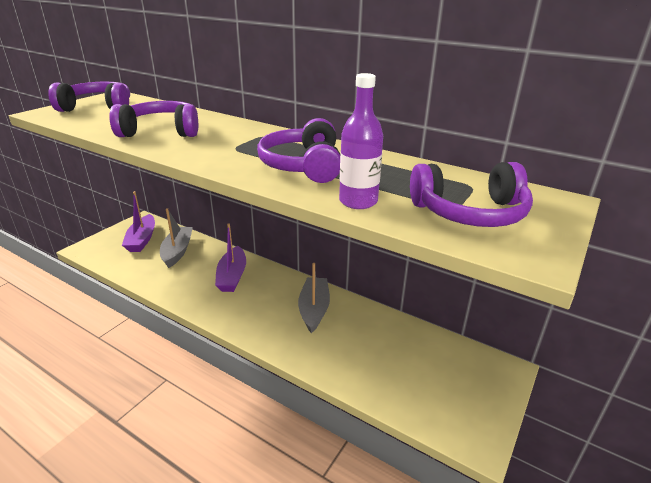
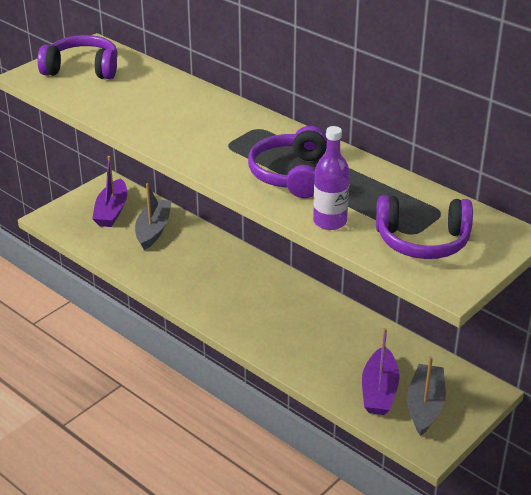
camera: 10 degrees right, 5 degrees up
(161, 131) = (154, 115): purple headphones -> none
(232, 276) = (215, 266): purple boat -> purple boat (379, 391)
(314, 309) = (301, 312): grey boat -> grey boat (425, 406)

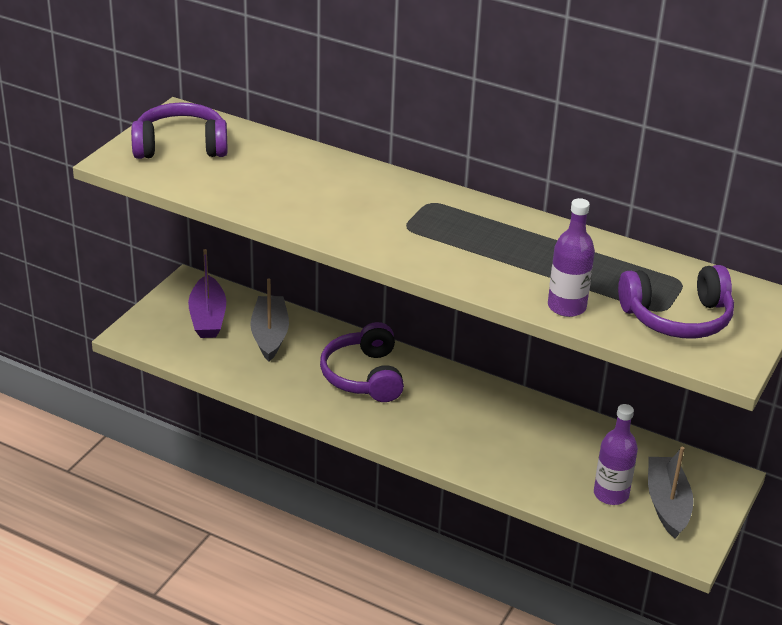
camera: 15 degrees left, 0 degrees up
(291, 174) = (496, 255): purple headphones -> purple headphones (364, 376)
(379, 391) = (611, 494): purple boat -> purple bottle

